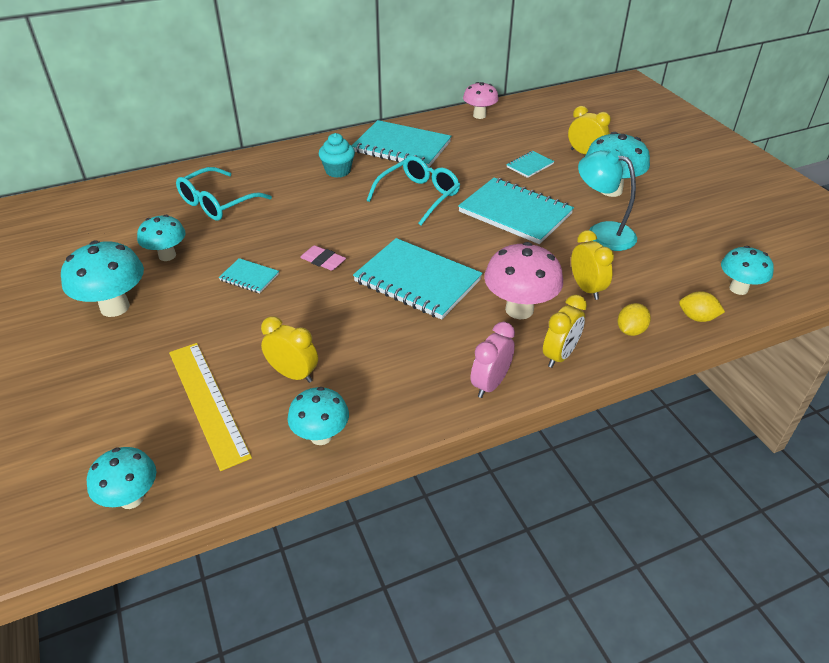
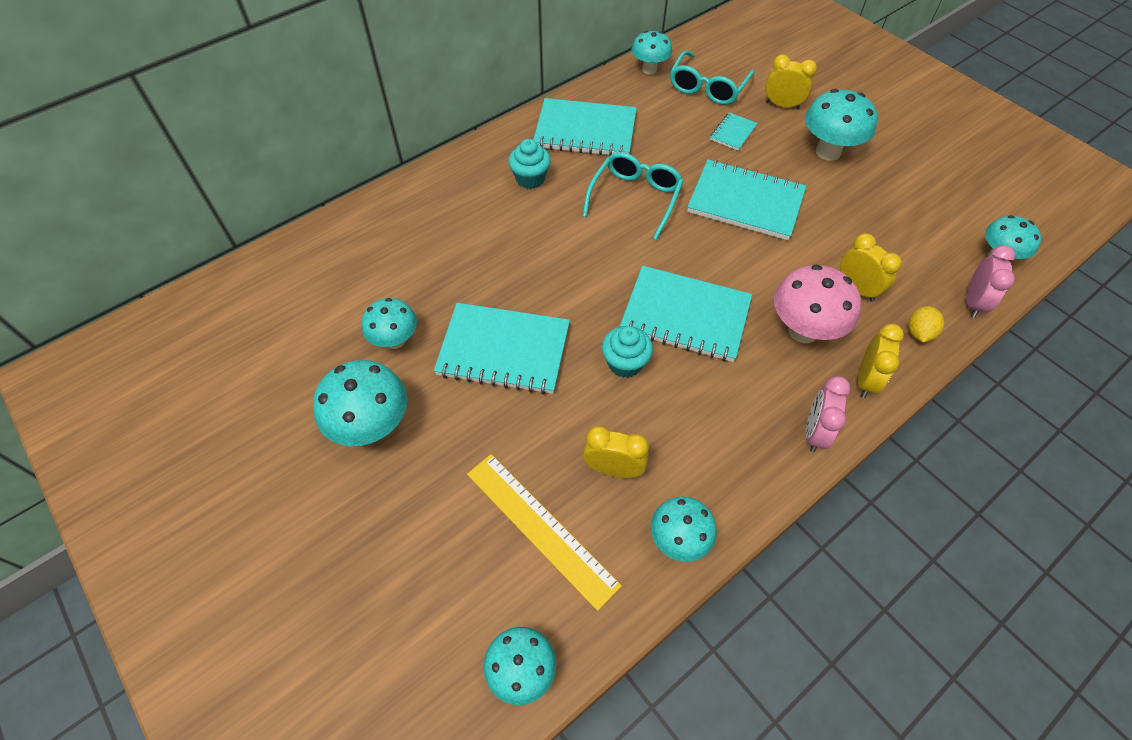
camera: 15 degrees left, 15 degrees up
(217, 203) = (415, 253): turquoise glasses -> turquoise glasses (707, 87)
(249, 277) = (503, 350): turquoise notebook -> turquoise notebook, size x2.14
(323, 261) = (573, 310): pink eraser -> none
(346, 304) = (625, 363): none -> turquoise cupcake
(479, 115) = (649, 69): pink mushroom -> turquoise mushroom
(602, 233) = (842, 211): turquoise lamp -> none
(697, 318) = (973, 302): yellow lemon -> pink clock

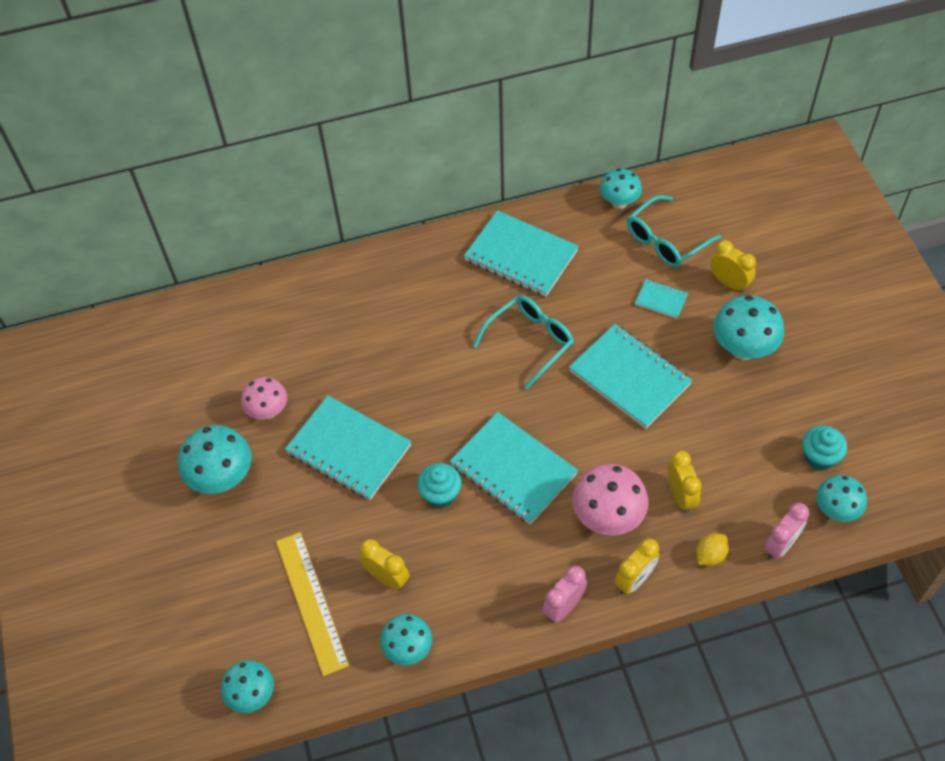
camera: 25 degrees right, 0 degrees up
(395, 340) = (268, 411): turquoise mushroom -> pink mushroom
(530, 179) = (446, 292): turquoise cupcake -> turquoise cupcake (819, 457)
(733, 133) = (661, 300): turquoise notebook -> turquoise notebook turned 60 degrees clockwise

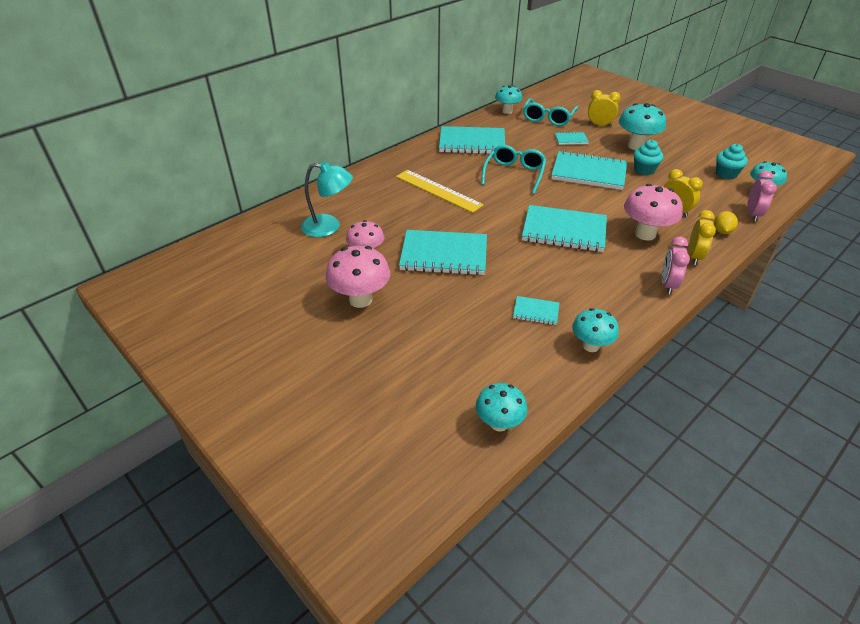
camera: 30 degrees left, 15 degrees down
(222, 478) = (360, 299): turquoise mushroom -> pink mushroom
(254, 349) = (329, 227): none -> turquoise lamp
(311, 602) = (493, 346): yellow ruler -> yellow ruler (438, 190)
(387, 577) = (536, 312): yellow clock -> turquoise notebook
(440, 494) = (529, 257): turquoise cupcake -> turquoise cupcake (644, 170)

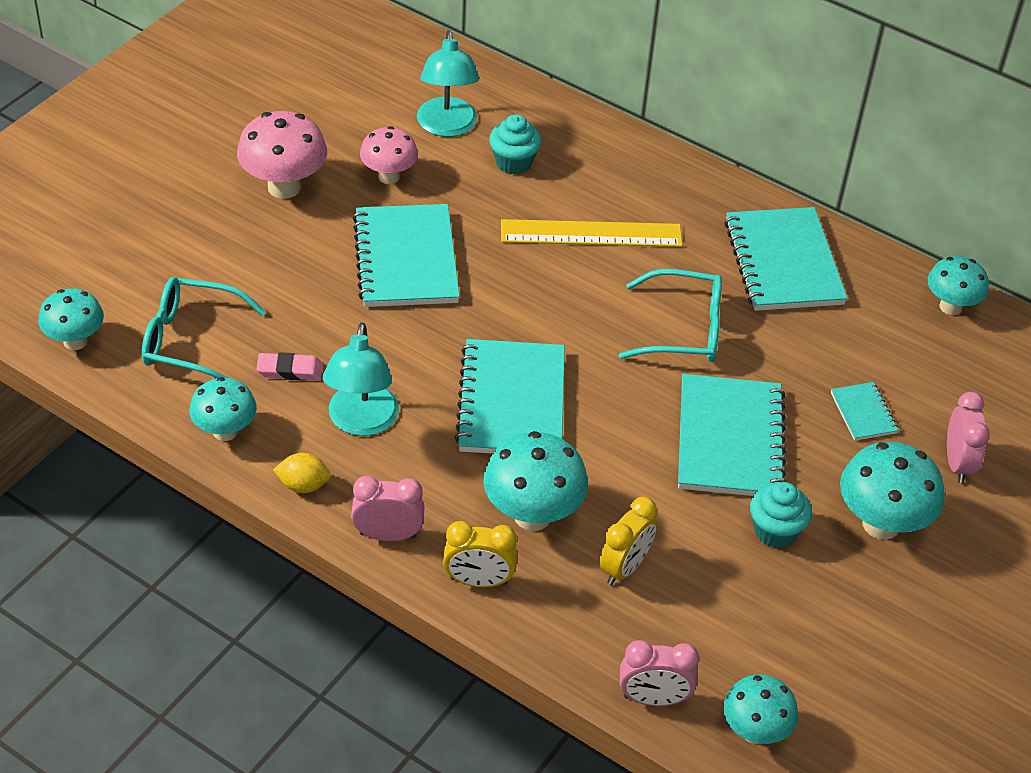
camera: 75 degrees right, 5 degrees up
(438, 190) = (591, 234): yellow ruler -> yellow ruler turned 60 degrees clockwise
(536, 312) = (290, 370): turquoise notebook -> pink eraser
(548, 118) = (948, 375): turquoise glasses -> turquoise glasses (191, 340)
(580, 286) = (361, 422): none -> turquoise lamp
(599, 125) = (957, 463): yellow clock -> pink clock
(645, 234) = (532, 515): pink mushroom -> turquoise mushroom
(722, 231) = (575, 636): yellow lemon -> yellow lemon (303, 485)
(726, 174) = (812, 677): turquoise cupcake -> turquoise cupcake (513, 162)

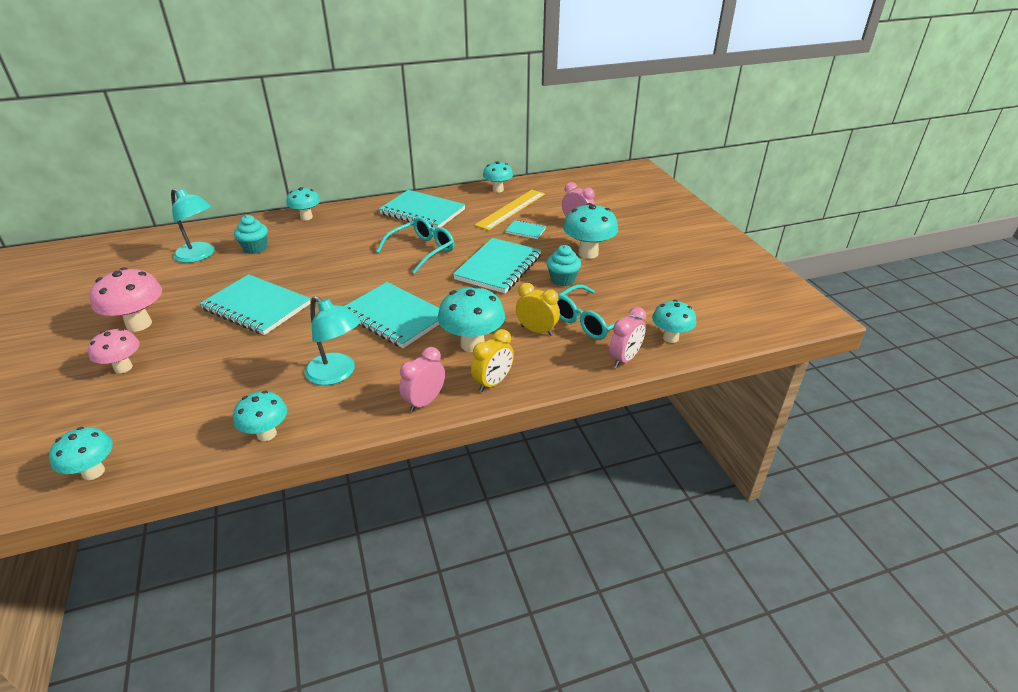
camera: 50 degrees left, 10 degrees down
(191, 340) = (179, 415): turquoise glasses -> turquoise glasses (590, 321)
(290, 370) = (263, 384): pink eraser -> none
(303, 485) = (349, 419): yellow lemon -> none
(389, 176) = (196, 287): pink mushroom -> pink mushroom (123, 367)
(591, 234) = (331, 248): yellow ruler -> yellow ruler (511, 209)
(624, 567) = (537, 330): yellow clock -> yellow clock turned 45 degrees counterclockwise
(633, 154) = (306, 217): none -> turquoise mushroom
(730, 440) = (498, 268): turquoise notebook -> turquoise notebook turned 75 degrees clockwise

